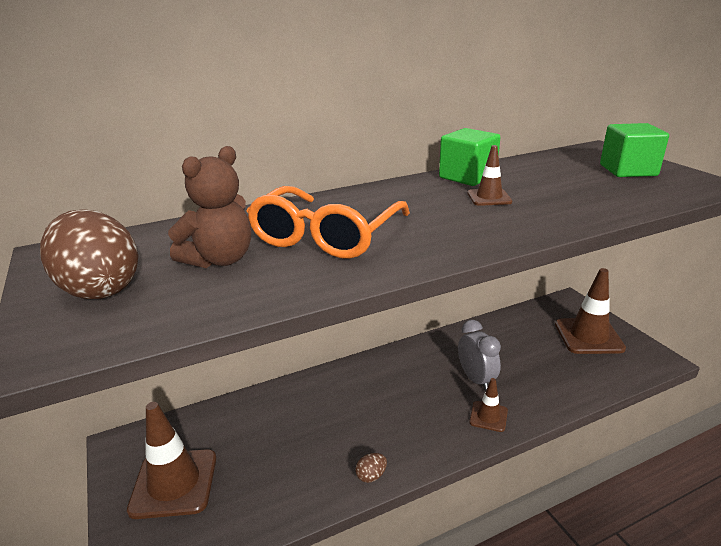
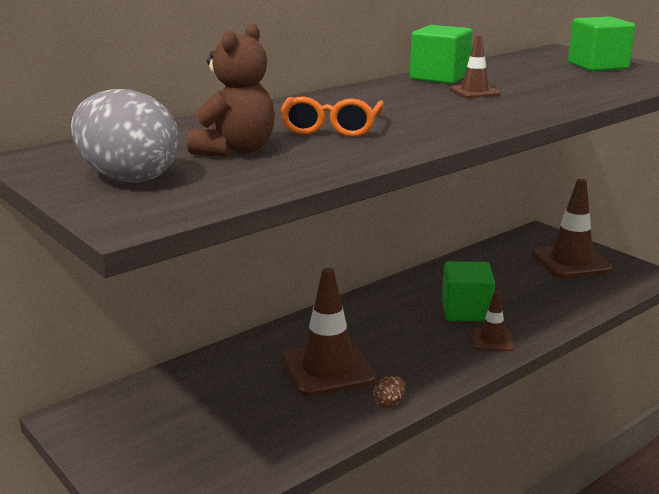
camera: 15 degrees left, 5 degrees down
(100, 289) = (128, 178): brown egg -> grey egg
(174, 483) = (163, 440): brown traffic cone -> brown traffic cone (328, 369)
(326, 236) = (331, 128): orange glasses -> orange glasses, size x0.66
(476, 379) = (466, 311): grey clock -> green cube

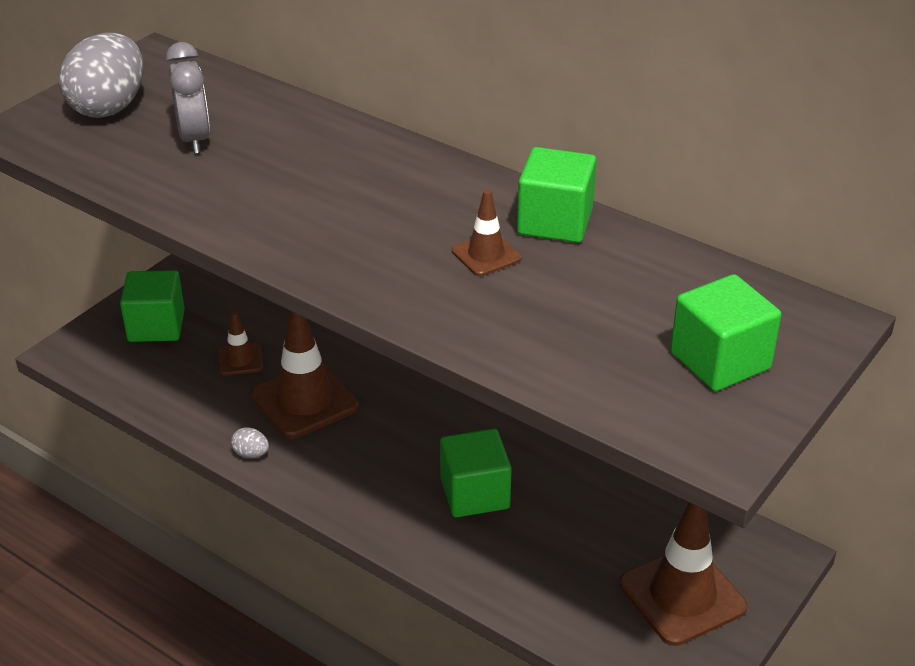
camera: 75 degrees right, 15 degrees up
(158, 446) = (156, 326): none -> green cube
(235, 150) = (194, 139): brown teddy bear -> grey clock
(331, 128) = (284, 177): orange glasses -> none
(389, 403) = (251, 454): brown egg -> grey egg
(492, 340) = (408, 523): brown traffic cone -> brown traffic cone (240, 360)

